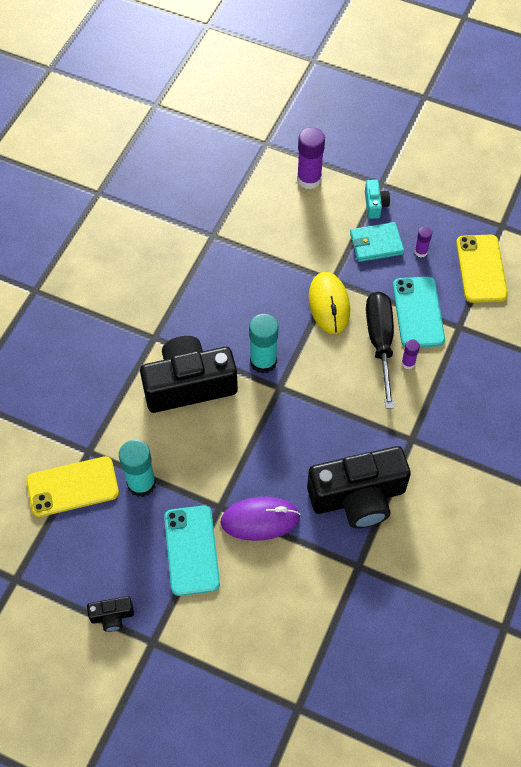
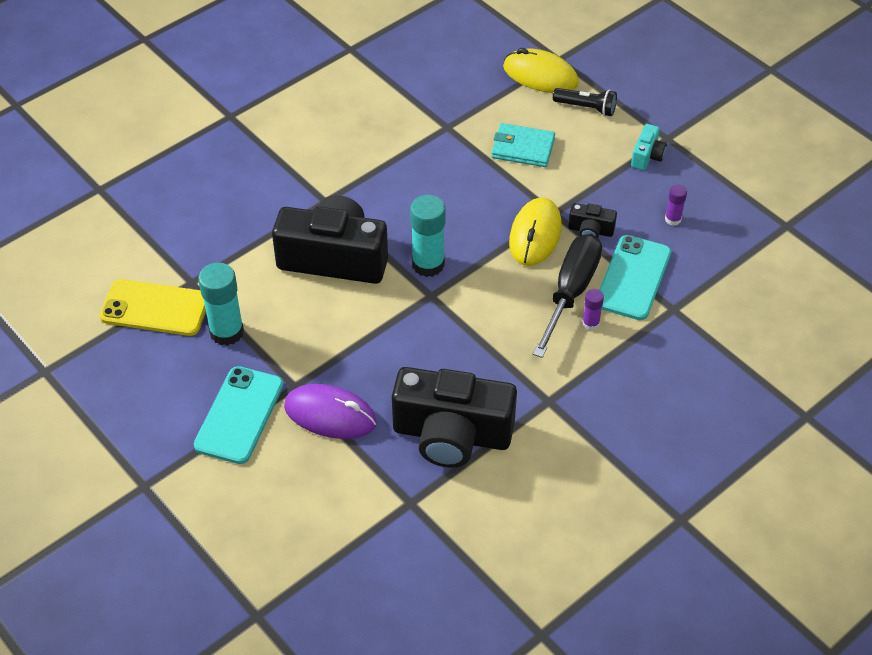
camera: 25 degrees right, 10 degrees down
(112, 616) = (118, 444): black camera -> black camera (590, 230)
(259, 163) = (540, 75): none -> yellow mouse
(309, 179) = (586, 108): purple glue stick -> black flashlight
(376, 244) = (625, 194): turquoise wallet -> turquoise wallet (522, 148)
(481, 269) = (735, 260): yellow phone -> none

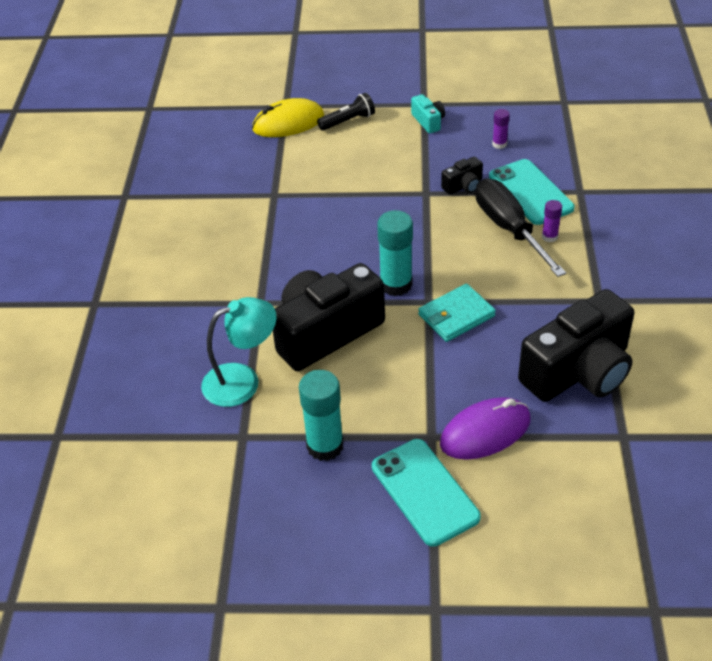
camera: 45 degrees left, 5 degrees down
(155, 308) = (242, 479): yellow phone -> none
(240, 246) = (242, 381): none -> turquoise lamp
(522, 148) = (345, 171): turquoise wallet -> turquoise wallet (456, 315)
(535, 235) = (434, 214): yellow mouse -> none

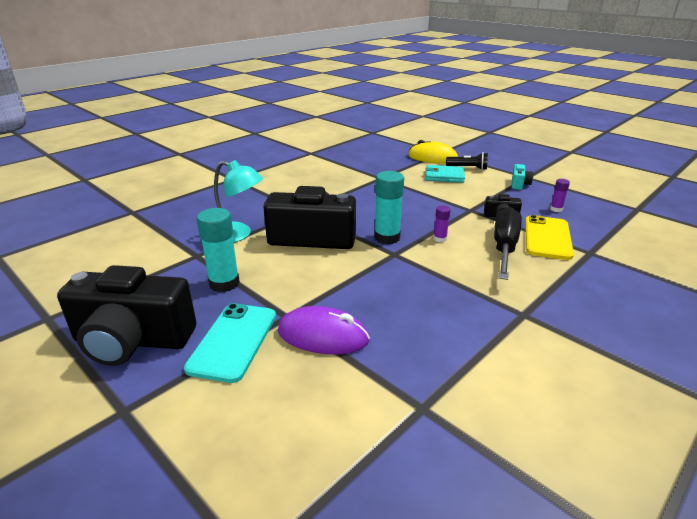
camera: 40 degrees right, 15 degrees down
(456, 315) = (401, 269): turquoise wallet -> turquoise wallet (444, 176)
(530, 192) = (547, 238): turquoise phone -> yellow phone
(549, 237) = (530, 263): purple glue stick -> purple glue stick (440, 239)
(579, 371) = (445, 344): black camera -> black camera (132, 340)

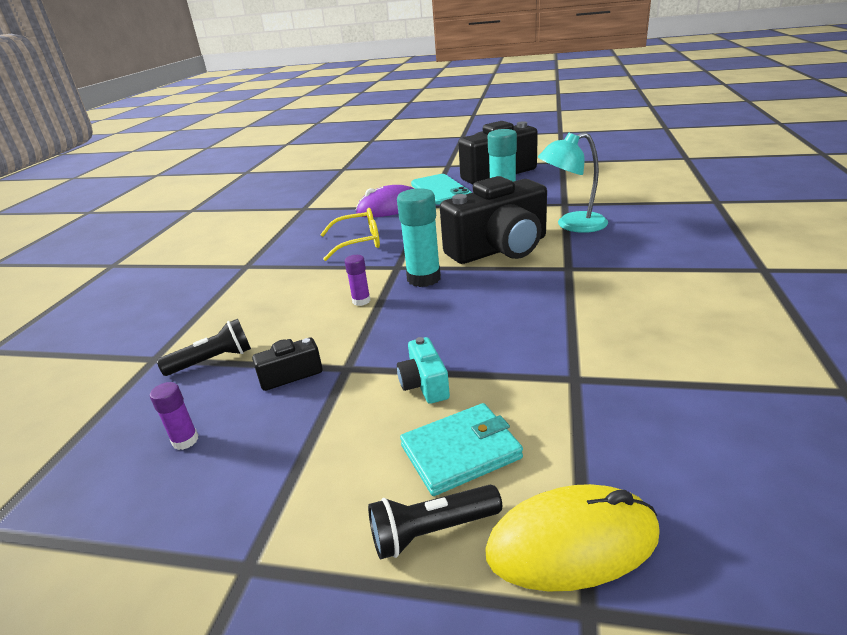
camera: 150 degrees right, 0 degrees up
(401, 294) = (359, 242): none -> yellow glasses
(504, 247) = (274, 322): black screwdriver -> none
(519, 184) = (268, 509): turquoise camera -> turquoise camera (424, 384)
(547, 238) = (213, 360): yellow phone -> black flashlight

